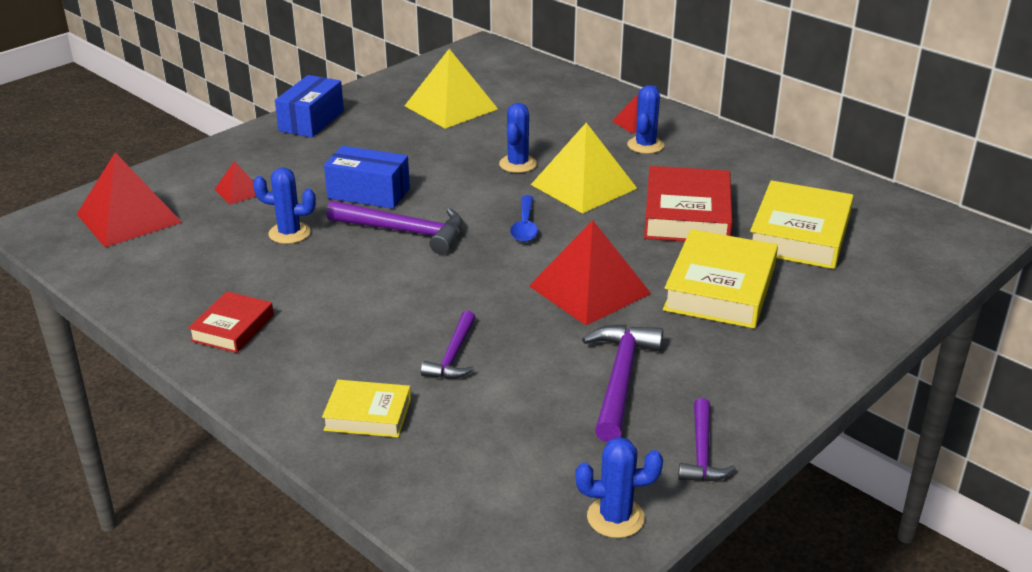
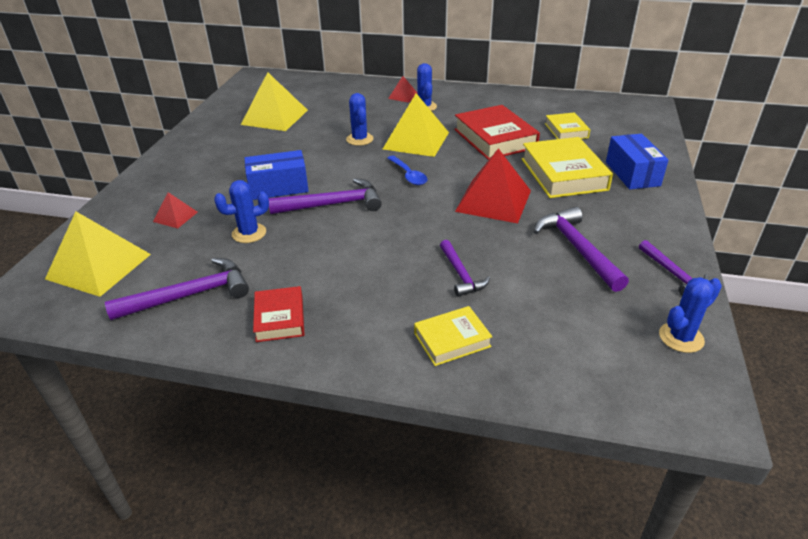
camera: 30 degrees left, 5 degrees up
(129, 218) = (99, 266): red pyramid -> yellow pyramid
(178, 275) = (190, 295): none -> purple hammer
(311, 121) = (181, 152): blue box -> blue box (632, 173)
(799, 234) = (566, 131): yellow book -> yellow book, size x0.57

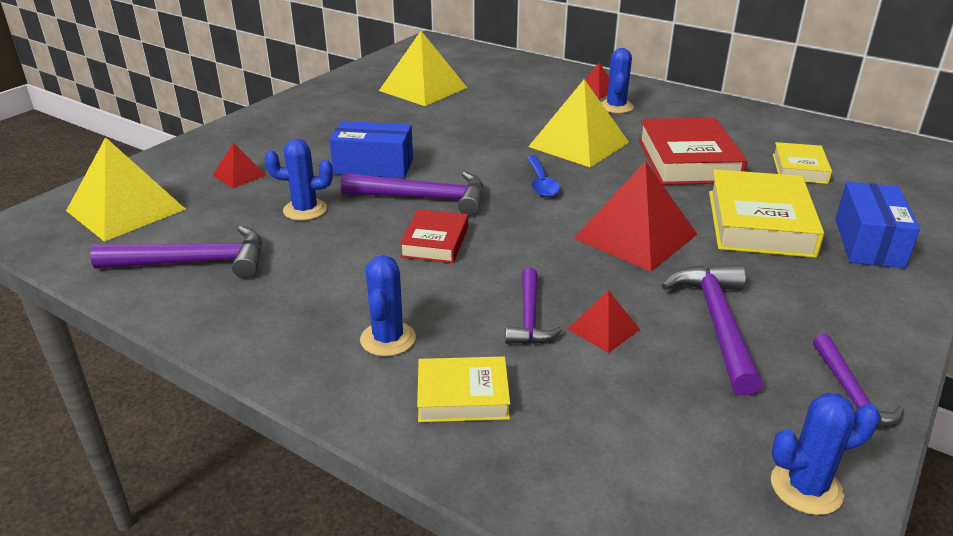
camera: 20 degrees right, 5 degrees down
(280, 318) = (272, 313): red book -> red book (435, 242)
(359, 139) = (507, 130): blue cactus -> blue cactus (388, 339)
(512, 270) = (603, 329): none -> red pyramid

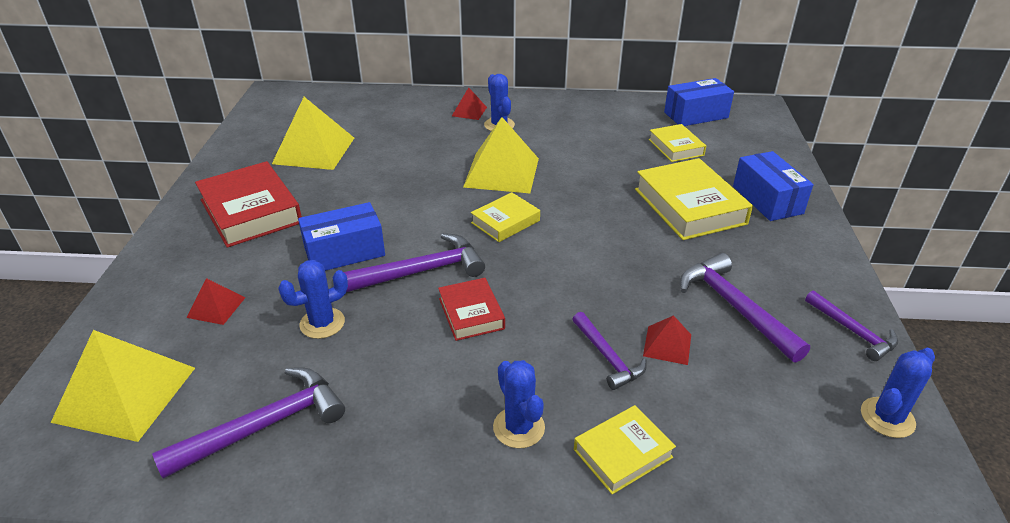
camera: 30 degrees left, 5 degrees up
(541, 183) = (505, 222): blue spoon -> yellow book
(635, 236) = (618, 249): red pyramid -> none
(688, 160) = (596, 163): red book -> red book (251, 211)
(857, 146) = (696, 115): none -> blue box

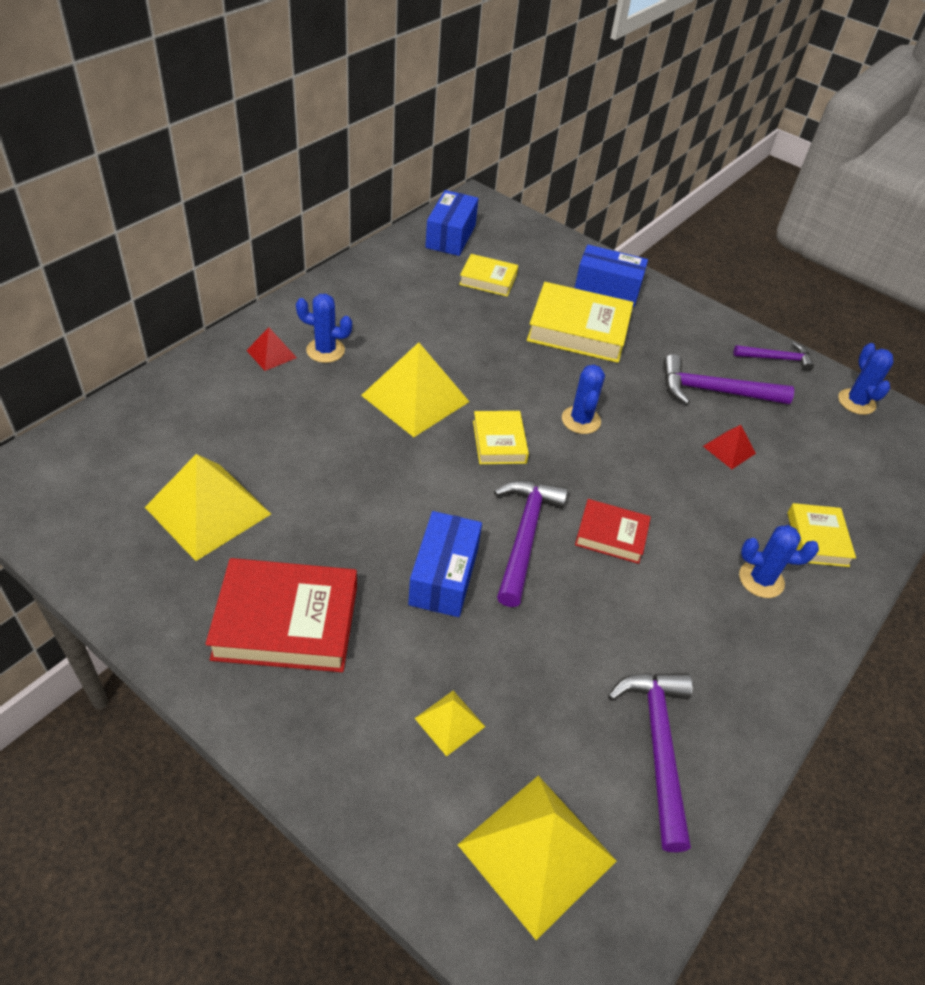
camera: 60 degrees left, 10 degrees up
(216, 307) = (450, 722): red pyramid -> yellow pyramid
(322, 323) = (545, 644): blue cactus -> blue cactus (581, 420)
(607, 357) = (720, 488): purple hammer -> none

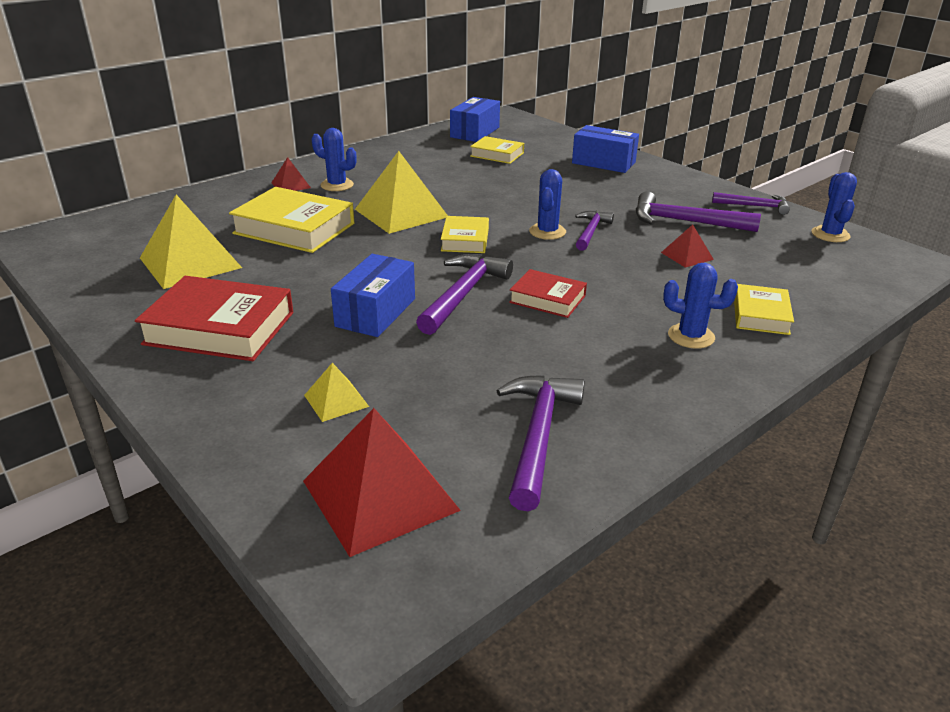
camera: 15 degrees right, 15 degrees down
(537, 852) = (380, 495): yellow pyramid -> red pyramid
(578, 330) = (567, 183): yellow book -> yellow book (294, 228)
(625, 416) = (591, 231): none -> purple hammer

